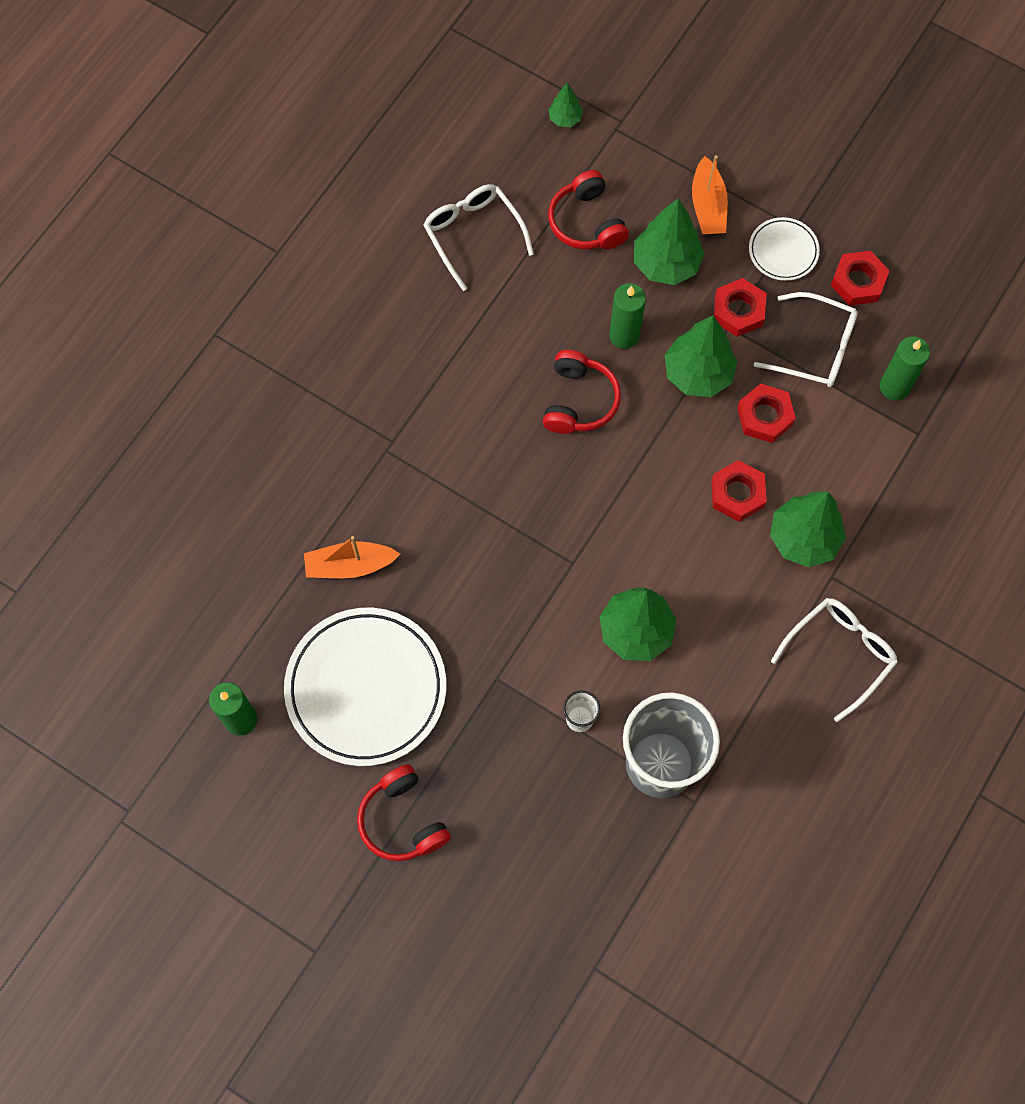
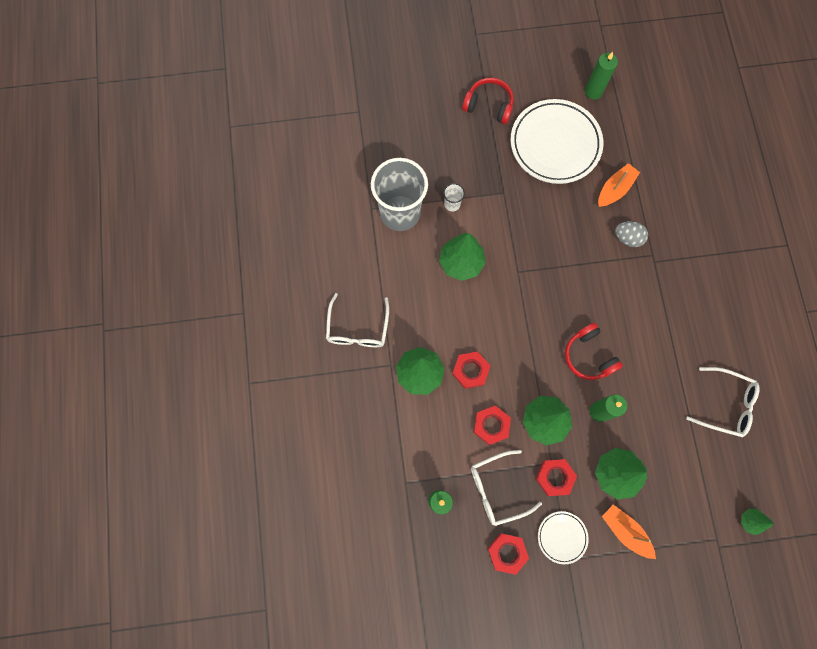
camera: 140 degrees right, 5 degrees up
(396, 493) = (627, 238): none -> grey egg
(586, 222) = (678, 463): red headphones -> none

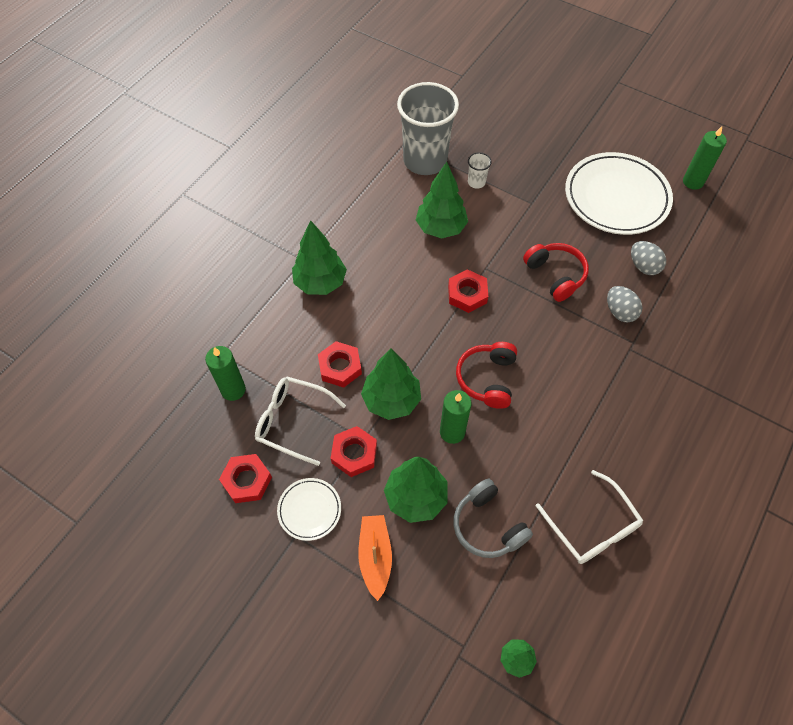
camera: 40 degrees right, 15 degrees down
(357, 328) = (305, 215): white glasses -> none
(470, 371) = (365, 312): red nut -> red nut (467, 294)
(489, 105) = (580, 135): red headphones -> red headphones (555, 275)
(615, 189) = (643, 266): orange boat -> grey egg
(670, 455) = (487, 525): none -> grey headphones

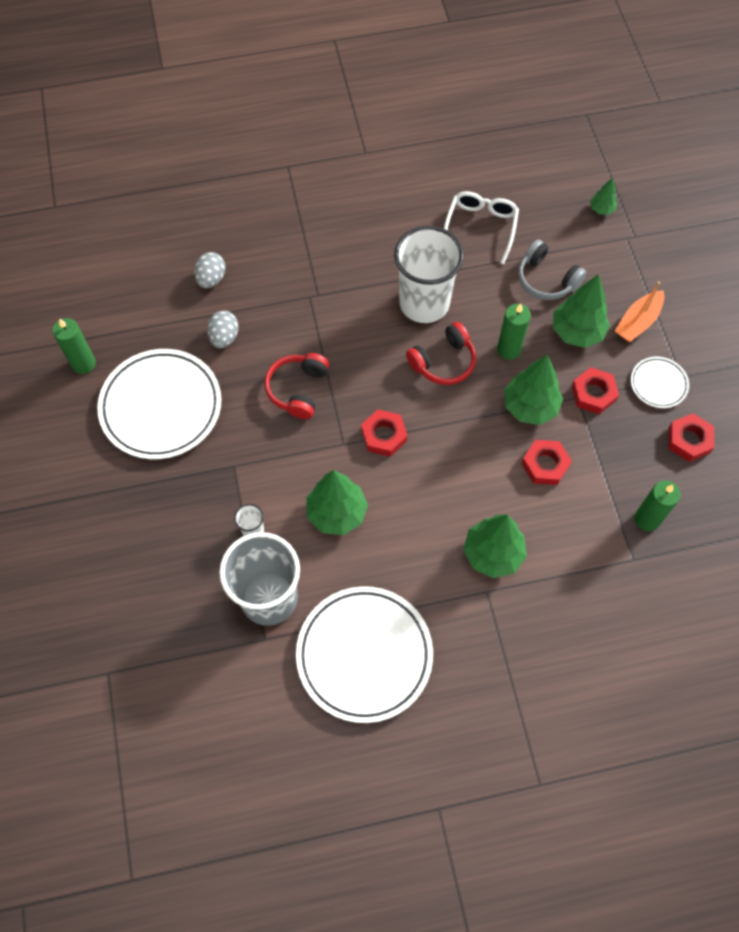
camera: 135 degrees left, 5 degrees up
(293, 421) = (619, 454): white glasses -> none
(341, 176) = (364, 655): none -> white plate
(487, 525) = (546, 280): grey headphones -> grey headphones turned 120 degrees clockwise
(553, 412) = (424, 303): none -> white cup
(620, 312) = (289, 323): grey egg -> grey egg (211, 279)

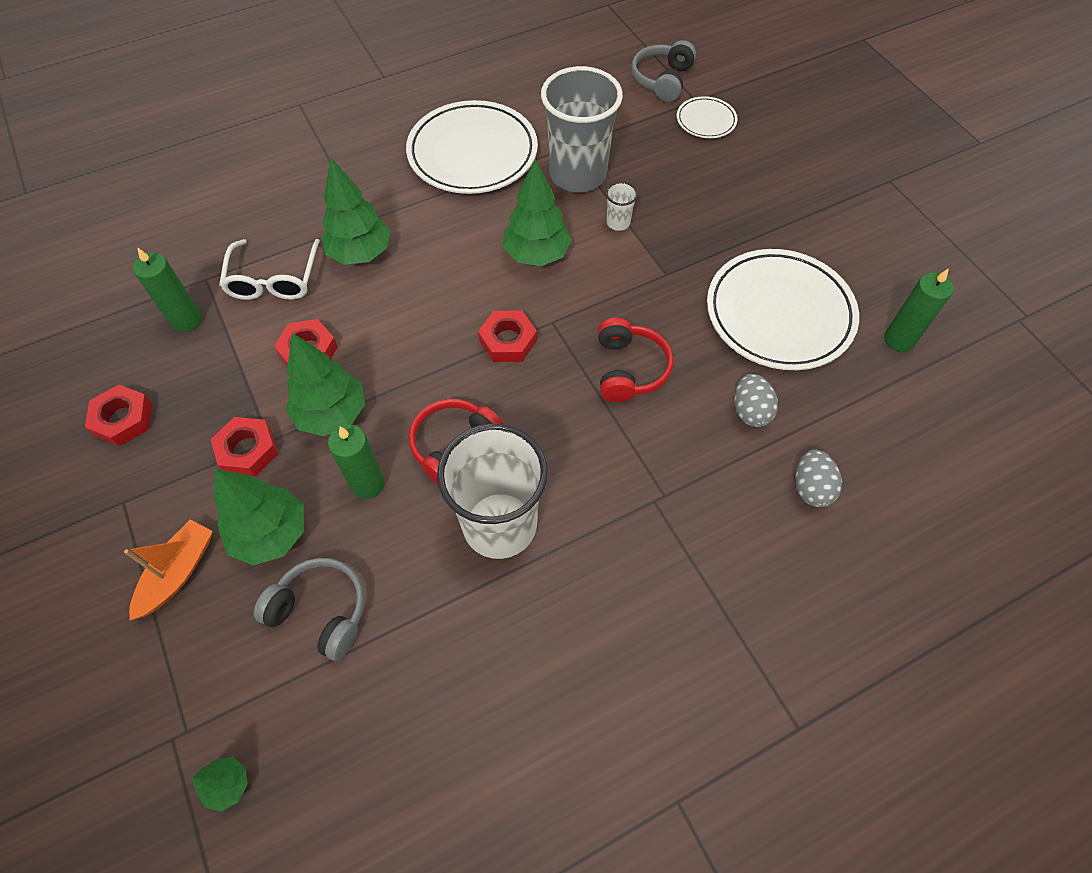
camera: 165 degrees right, 5 degrees down
(128, 715) = (662, 80): none -> grey headphones
(480, 227) = (438, 685): white glasses -> white glasses (273, 280)
(658, 384) = (156, 484): white plate -> white plate (706, 121)

